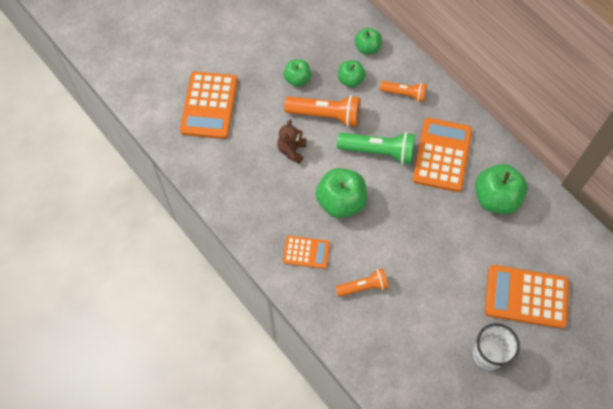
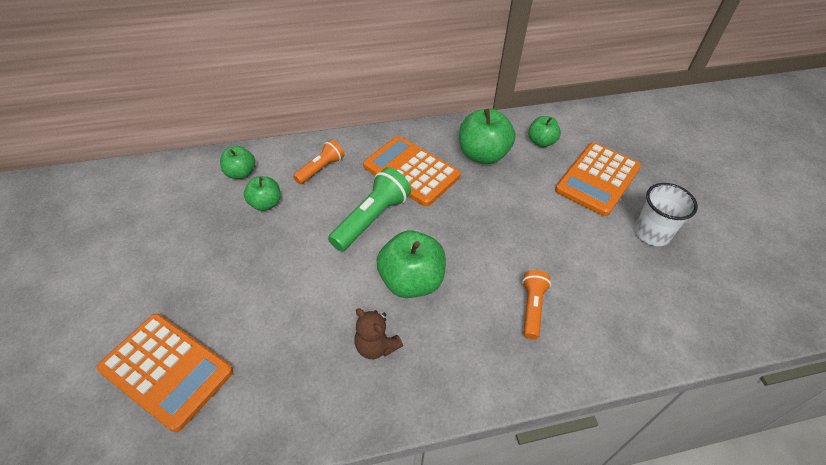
camera: 65 degrees left, 15 degrees down
(292, 150) = (309, 300): brown teddy bear -> brown teddy bear (376, 346)
(297, 79) = (220, 251): green apple -> green apple (541, 142)
(306, 252) = (458, 349): orange calculator -> none
(326, 115) = (290, 245): orange flashlight -> none

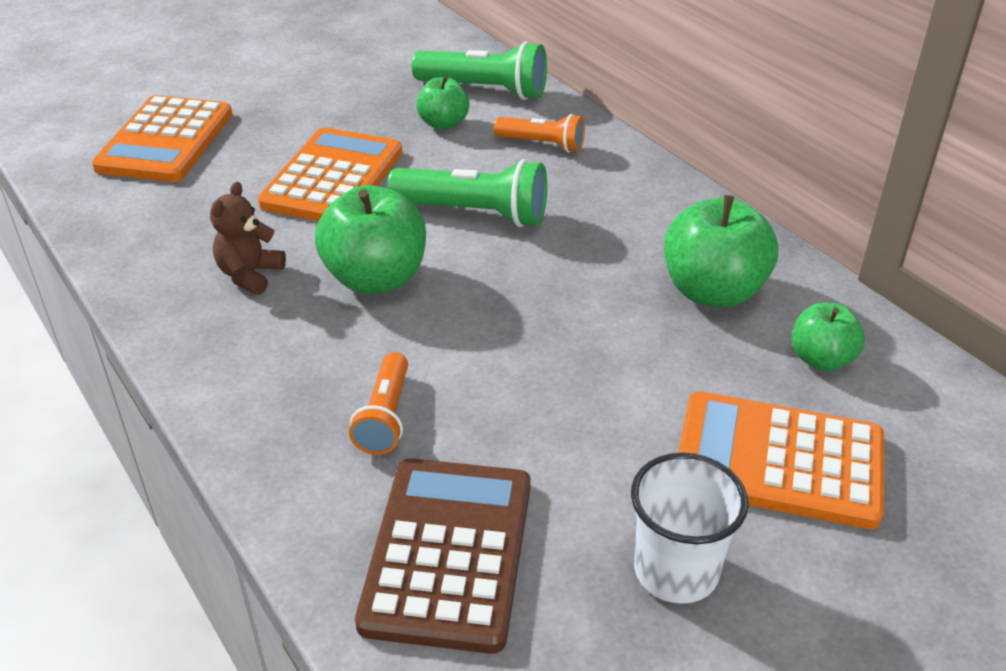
camera: 70 degrees right, 10 degrees down
(241, 173) = (485, 90): green apple -> green flashlight
(411, 171) = (604, 224): orange calculator -> orange calculator (333, 178)
(532, 308) = (385, 417): orange flashlight -> orange flashlight turned 105 degrees clockwise
(630, 308) = (448, 553): none -> brown calculator

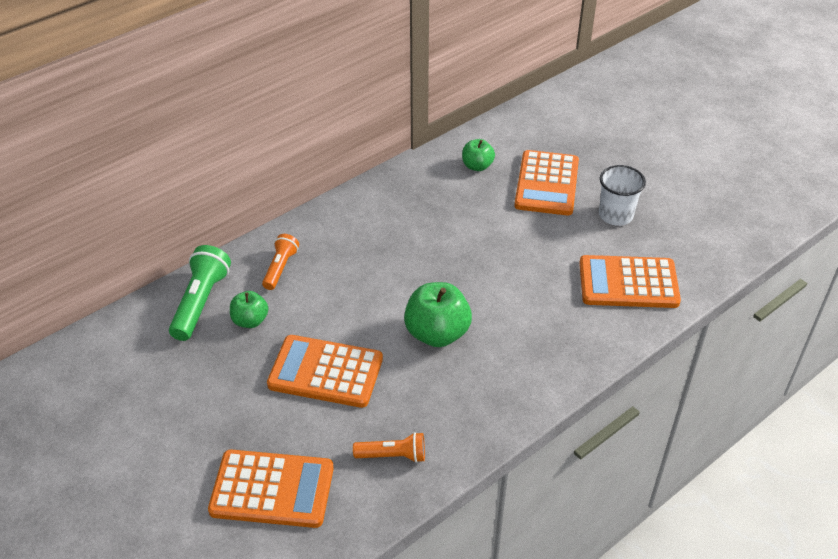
camera: 95 degrees left, 5 degrees up
(250, 275) = (441, 395): brown teddy bear -> none
(385, 417) = (551, 314): orange flashlight -> orange flashlight (393, 455)
(448, 553) = (628, 283): brown calculator -> orange calculator
(474, 213) = (364, 295): green flashlight -> none
(713, 291) = (430, 198): green apple -> none

